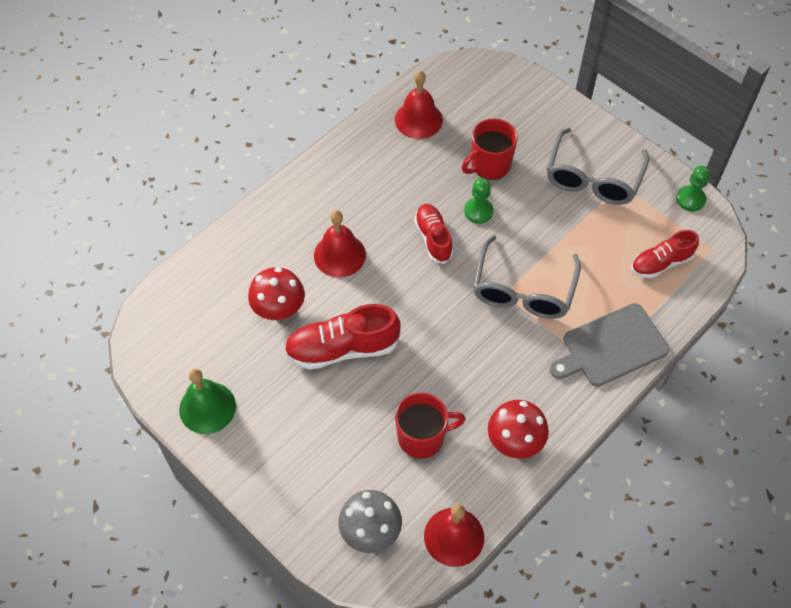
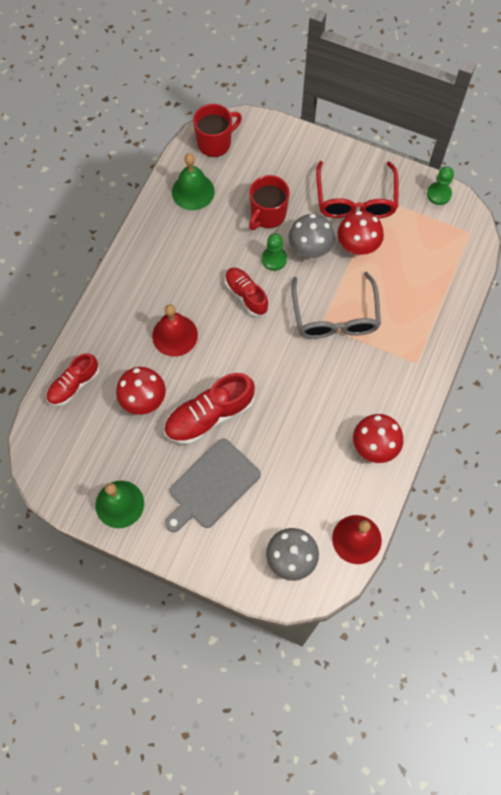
camera: 20 degrees left, 10 degrees up
(418, 119) = (193, 191): red bell -> green bell
(422, 437) = (302, 468): red mug -> red mug (215, 143)
(523, 212) = (310, 248): none -> grey mushroom
(578, 224) = (358, 245): none -> red mushroom
(593, 178) = (355, 200): grey glasses -> red glasses
(611, 347) = (420, 341): grey cutting board -> grey cutting board (212, 486)
(661, 263) = (434, 257): red shoe -> red shoe (74, 385)

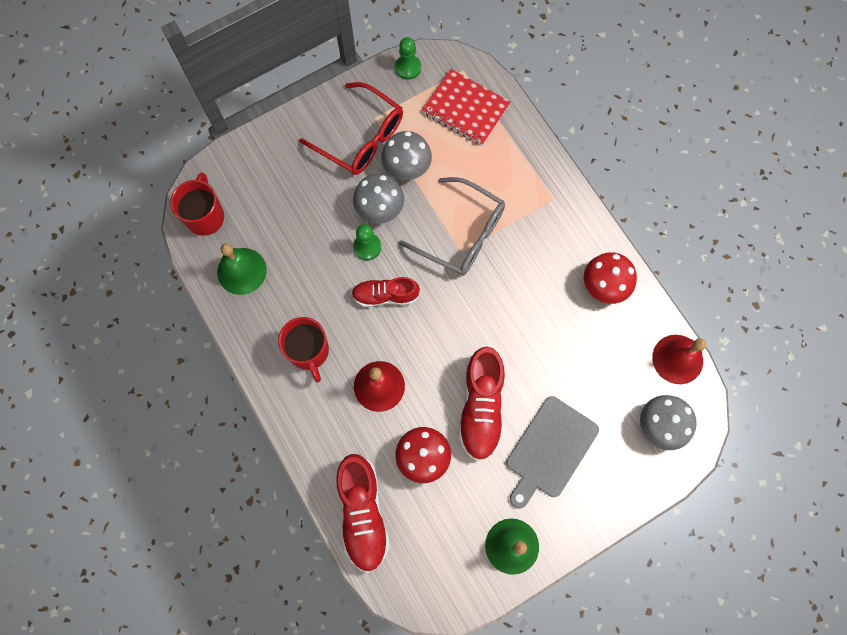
camera: 55 degrees left, 5 degrees up
(74, 385) = (363, 513): red shoe -> red shoe, size x1.55
(212, 486) = (549, 450): grey cutting board -> grey cutting board turned 45 degrees clockwise
(268, 215) = (318, 221): red mug -> red mug (309, 351)
(358, 245) = (407, 167): red mushroom -> grey mushroom
(439, 255) = (466, 109): none -> red notebook

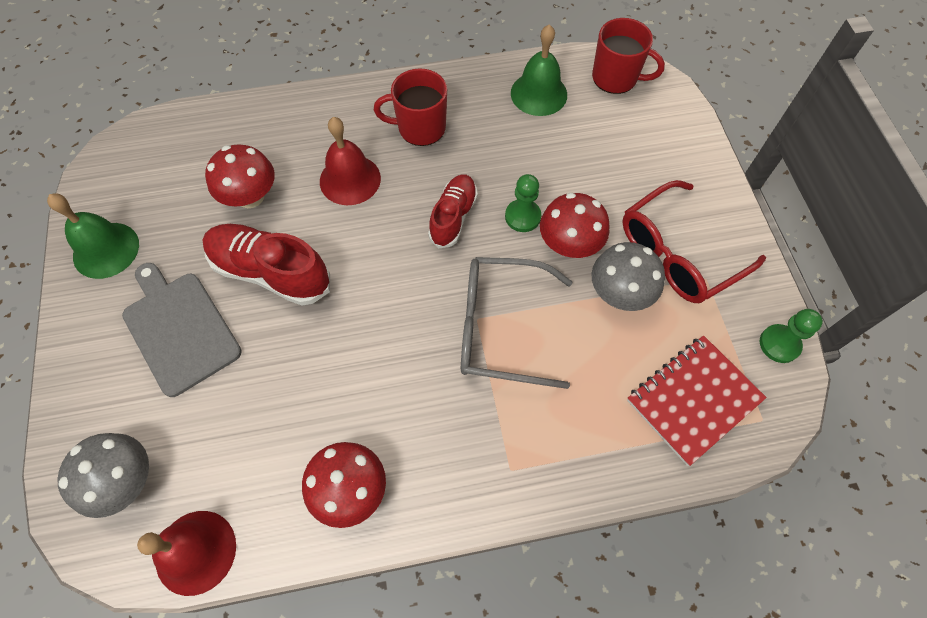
camera: 110 degrees right, 10 degrees down
(363, 513) = (227, 128): red shoe -> none
(379, 209) = (569, 244): grey mushroom -> red mushroom
(462, 234) = (500, 327): grey glasses -> grey glasses turned 45 degrees clockwise

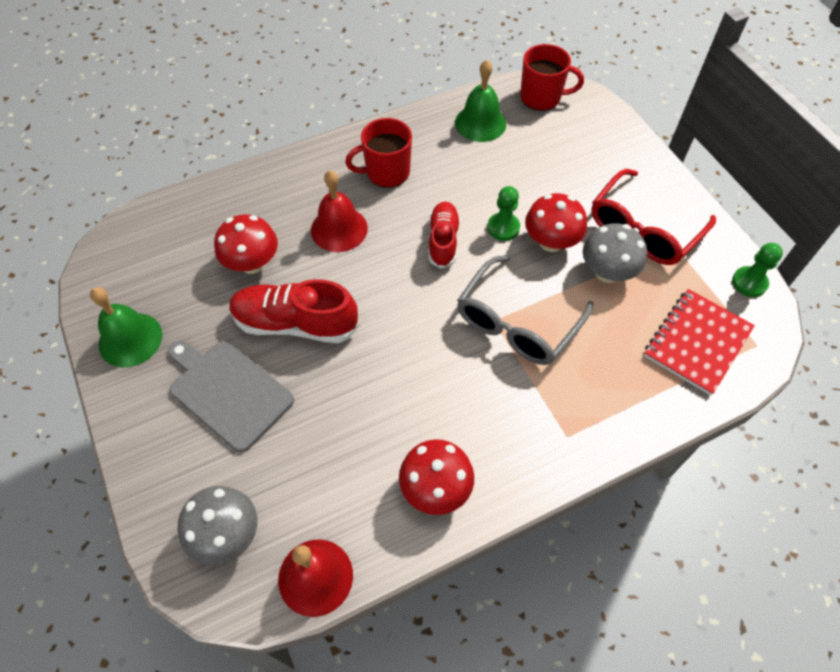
camera: 15 degrees left, 5 degrees down
(500, 327) = (517, 323): grey glasses -> grey glasses turned 45 degrees counterclockwise

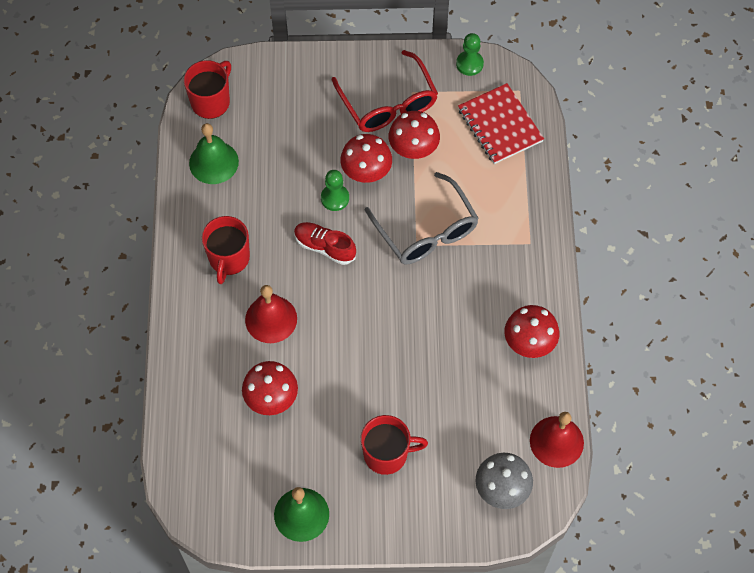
camera: 65 degrees left, 5 degrees up
(228, 391) = (387, 454): grey cutting board -> red mug
(295, 323) = (349, 385): red shoe -> none
(607, 272) = (413, 148): grey mushroom -> red mushroom

